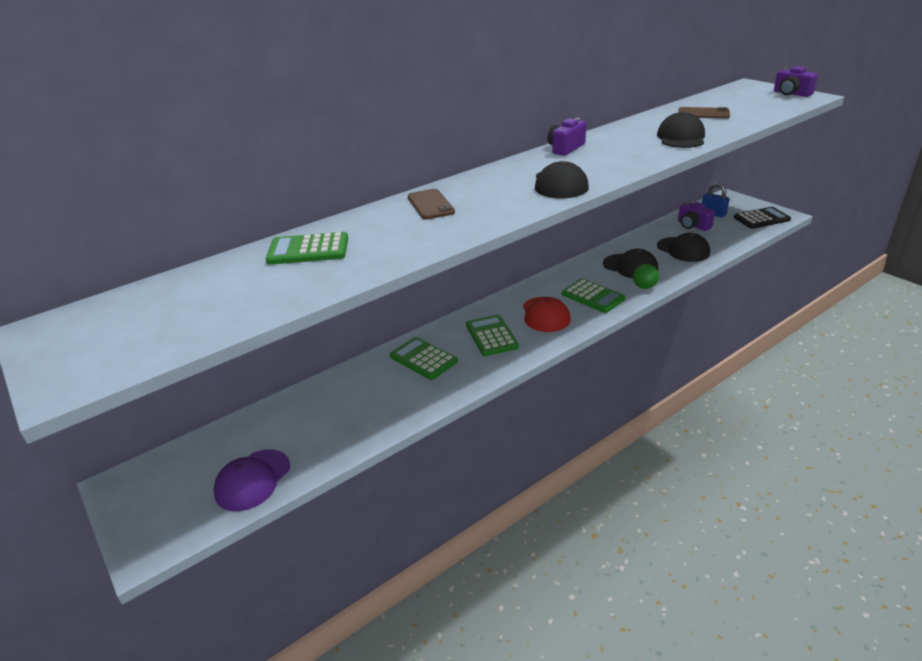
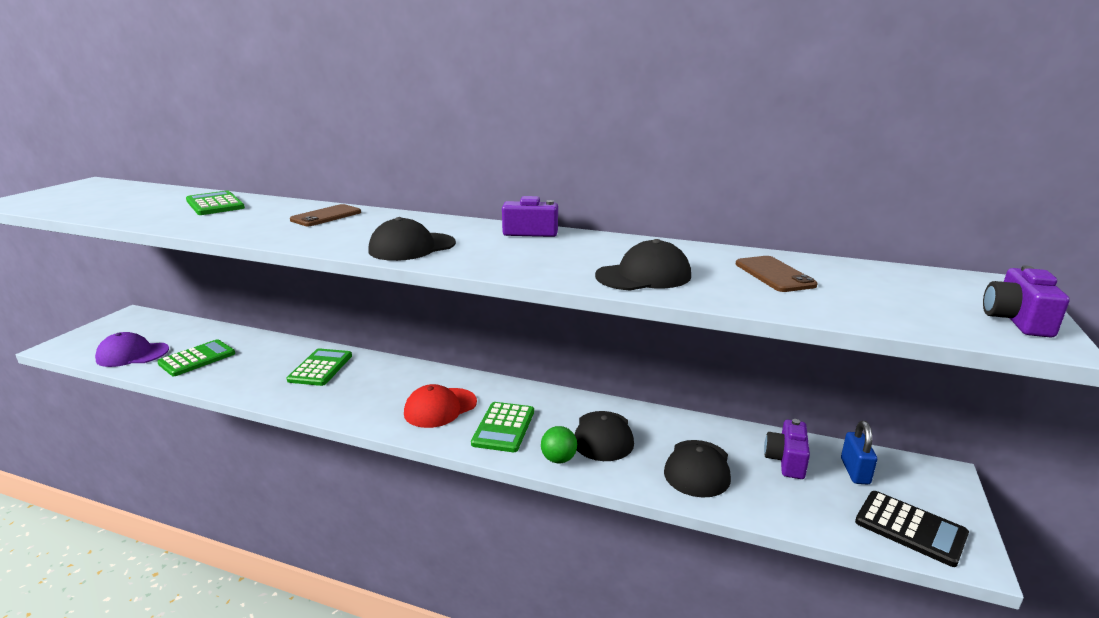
camera: 55 degrees right, 10 degrees down
(491, 336) = (378, 389): green calculator -> green calculator (197, 358)

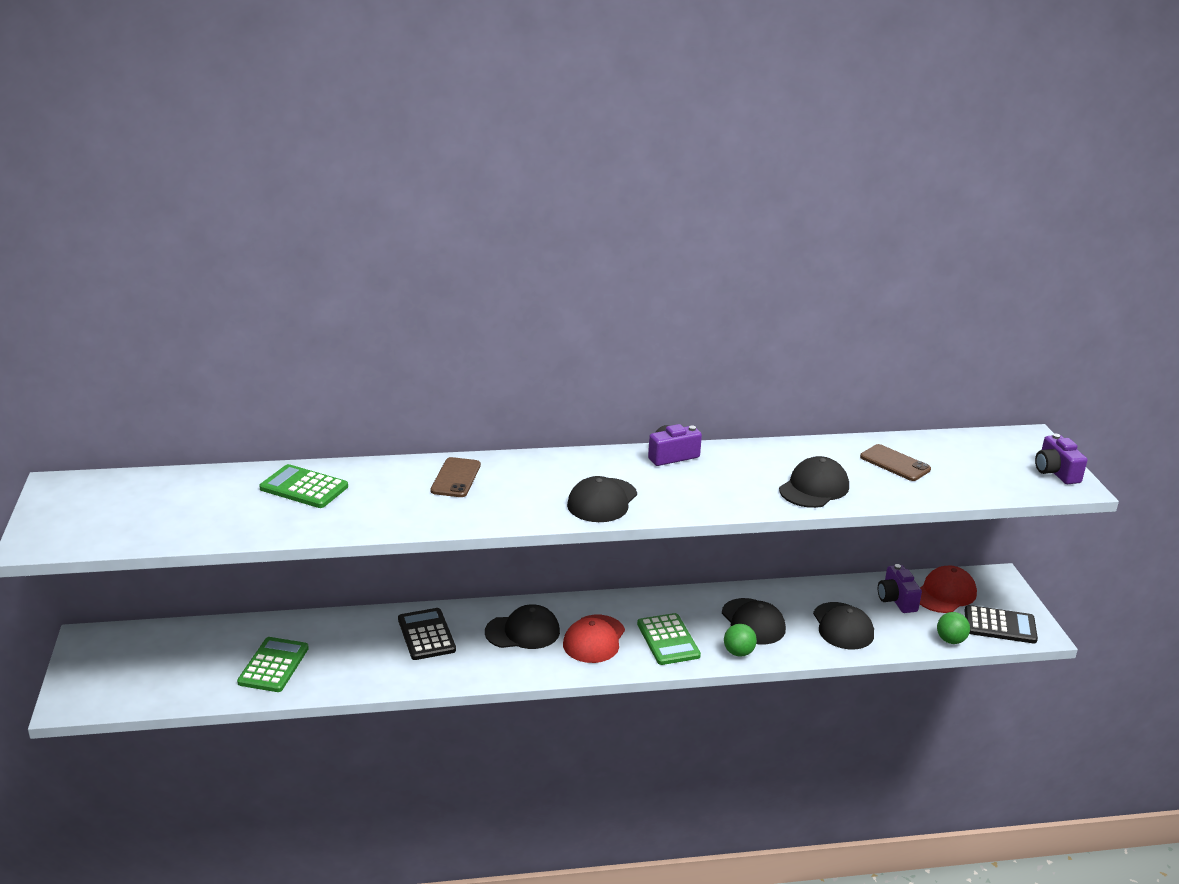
camera: 30 degrees left, 5 degrees up
(132, 354) = (186, 684): purple cap -> none
(320, 368) = (426, 635): green calculator -> black calculator
(391, 386) = (523, 632): none -> black cap
(825, 524) = (950, 640): none -> green ball
(855, 471) = (945, 594): blue padlock -> red cap

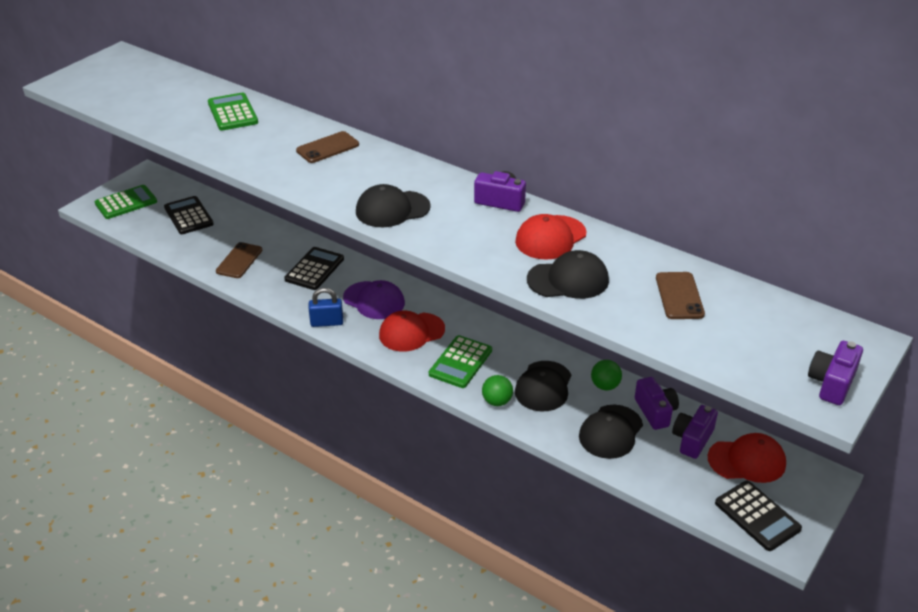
camera: 45 degrees right, 10 degrees up
(211, 654) = (188, 216): none -> black calculator
(273, 665) = (208, 240): green calculator -> green calculator (126, 203)
(338, 666) = (239, 261): none -> brown phone
(510, 672) = (327, 322): none -> blue padlock
(523, 632) = (374, 300): black cap -> purple cap
(751, 465) = (550, 238): none -> red cap
(848, 595) = (655, 412): none -> purple camera
(950, 640) = (688, 499): green ball -> green ball (605, 386)

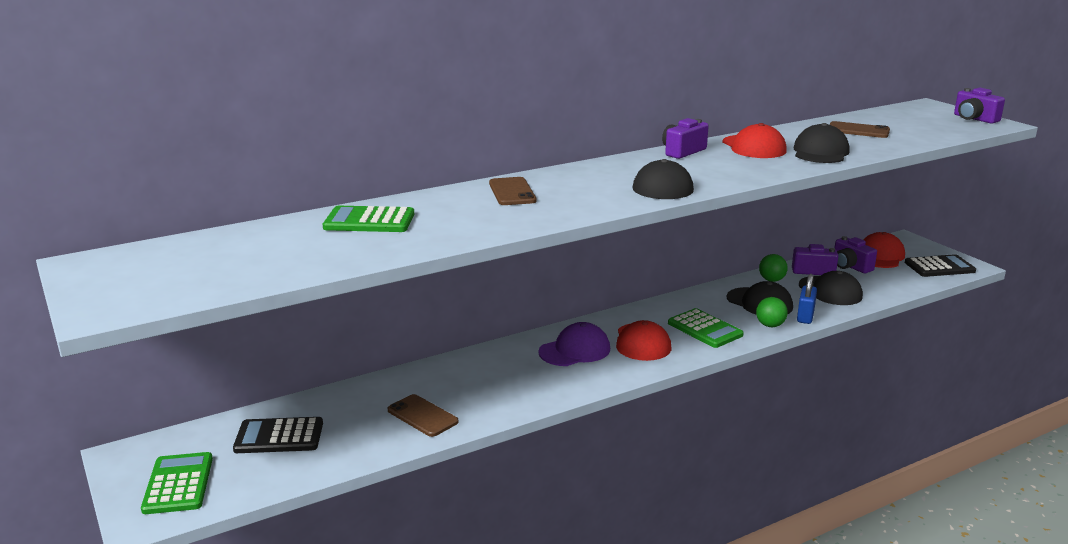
camera: 65 degrees left, 15 degrees down
(314, 269) = (487, 372): black calculator -> none
(327, 322) = (592, 383): blue padlock -> blue padlock (805, 316)

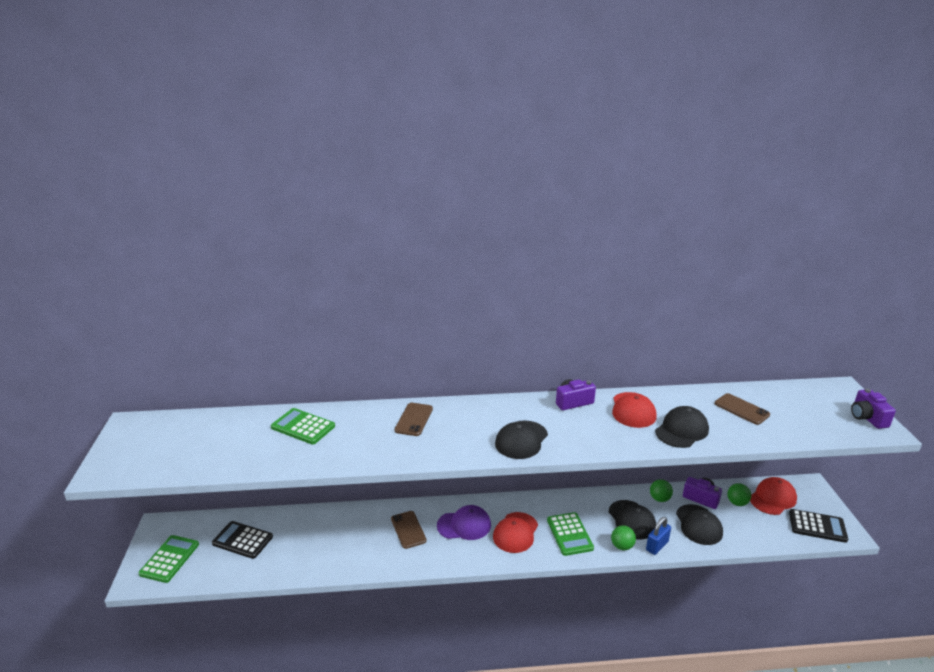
camera: 25 degrees right, 5 degrees up
(422, 416) = (330, 552): brown phone -> brown phone (408, 529)
(850, 266) = (737, 503): purple camera -> green ball

